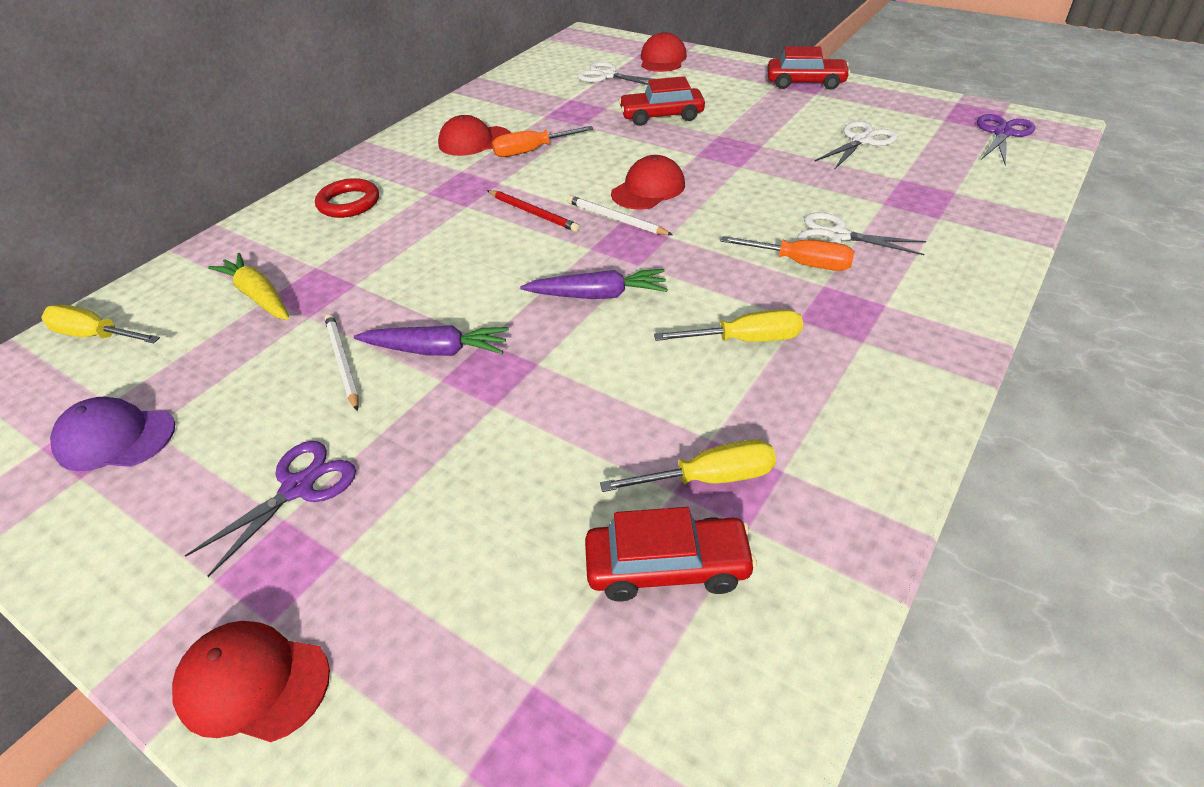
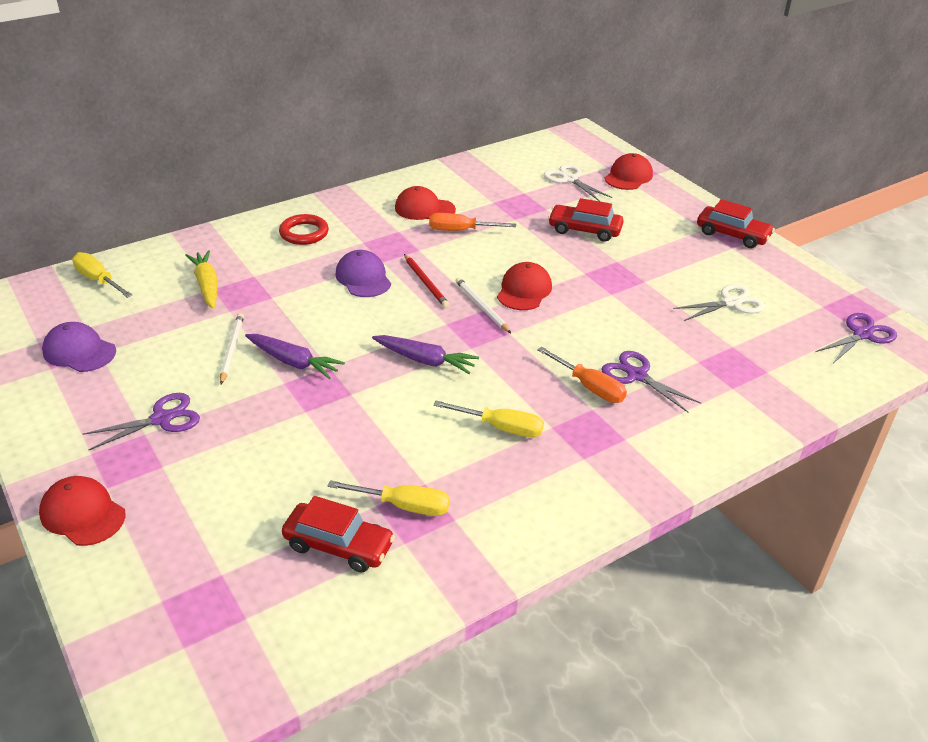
camera: 20 degrees right, 5 degrees down
(456, 229) = (363, 278): none -> purple cap
(648, 189) = (524, 290): red cap -> red cap turned 45 degrees counterclockwise
(837, 236) = (636, 375): white scissors -> purple scissors

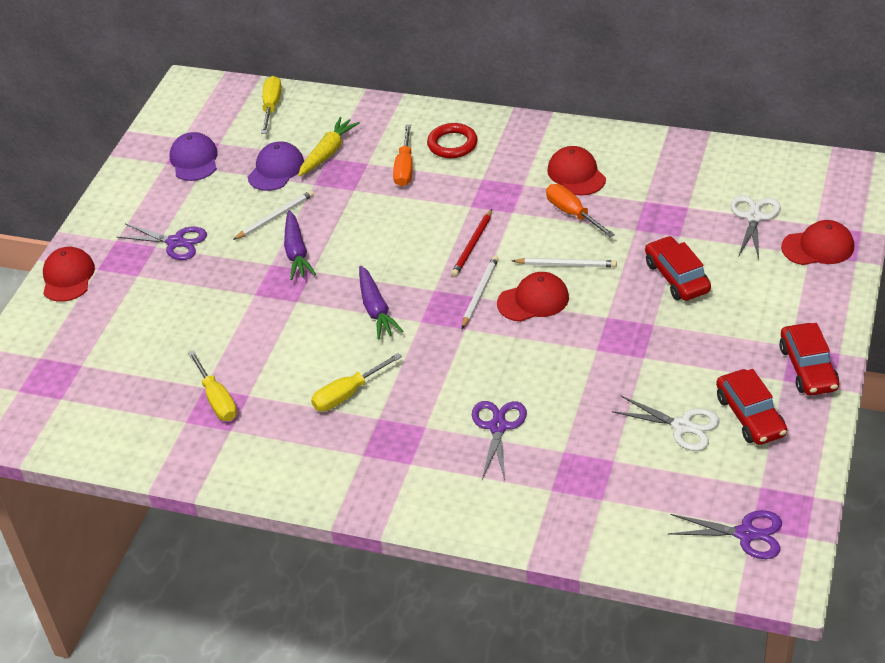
camera: 55 degrees right, 5 degrees up
(338, 545) = (153, 395): red car -> red car (750, 416)
(363, 278) = (435, 212): purple cap -> purple cap (276, 170)
(502, 428) = (347, 394): yellow screwdriver -> yellow screwdriver turned 75 degrees clockwise
(508, 259) = (566, 265): none -> white pencil
(590, 387) = (450, 410): orange screwdriver -> orange screwdriver (404, 168)

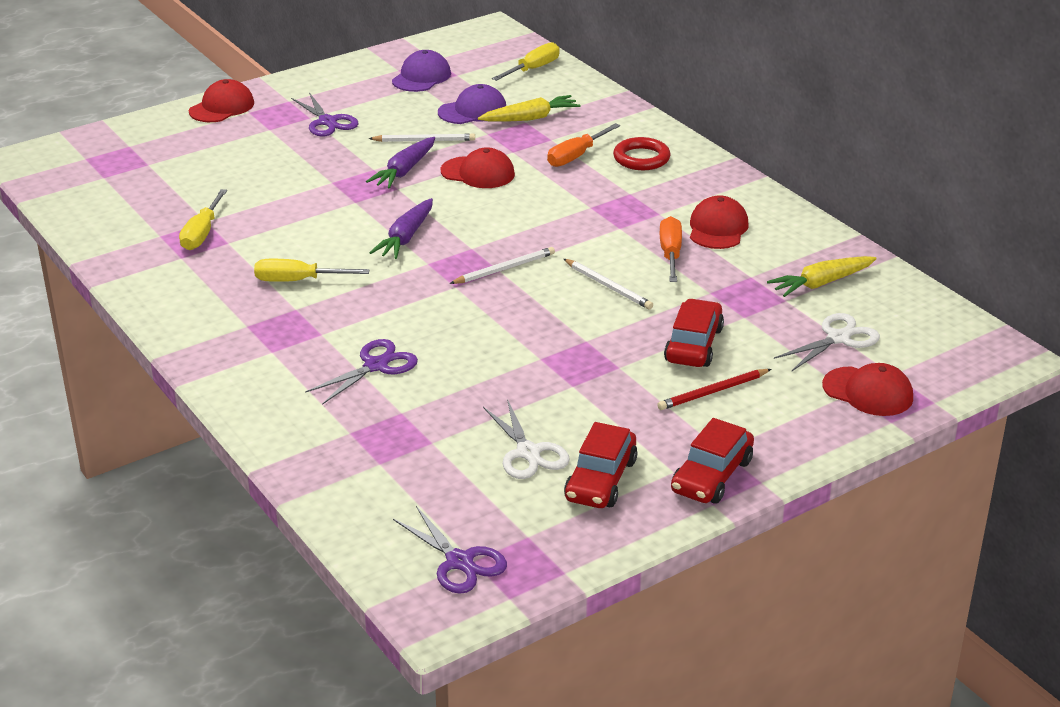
camera: 35 degrees right, 10 degrees down
(472, 245) = (550, 234): red pencil -> red pencil (713, 392)
(533, 300) = (541, 296): red cap -> red cap (478, 173)
(693, 180) = (821, 283): none -> yellow carrot

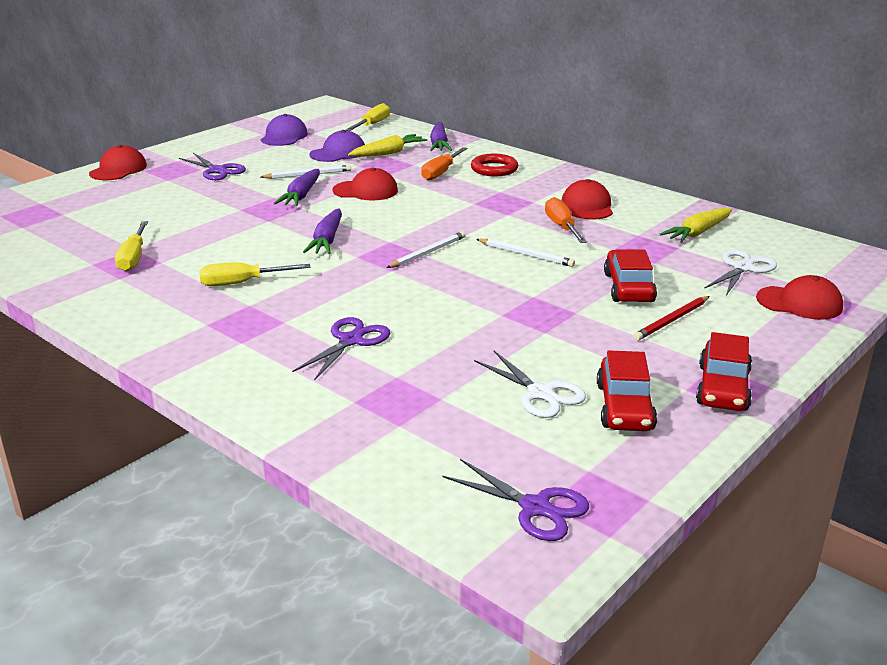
camera: 15 degrees left, 5 degrees down
(597, 111) = (439, 144): none -> purple carrot

